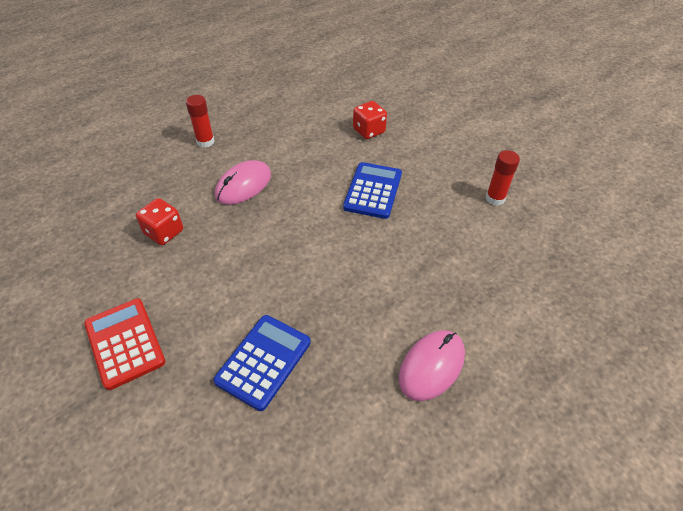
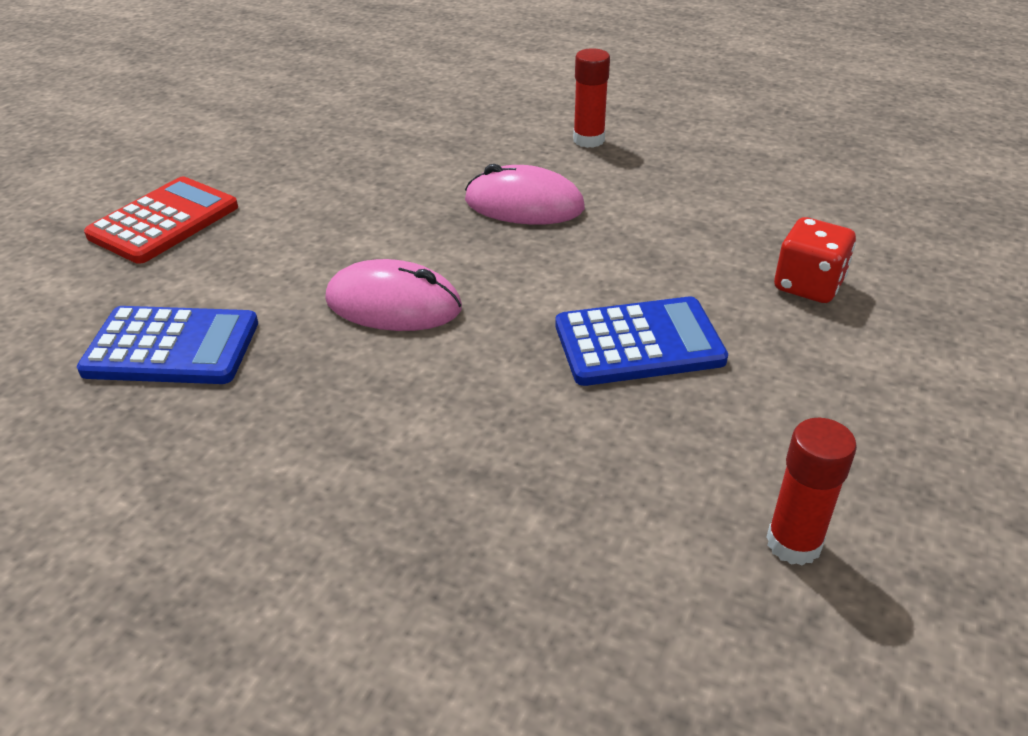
camera: 65 degrees right, 10 degrees down
(164, 232) = (373, 177): red dice -> none
(431, 366) = (228, 558): pink mouse -> pink mouse (393, 304)

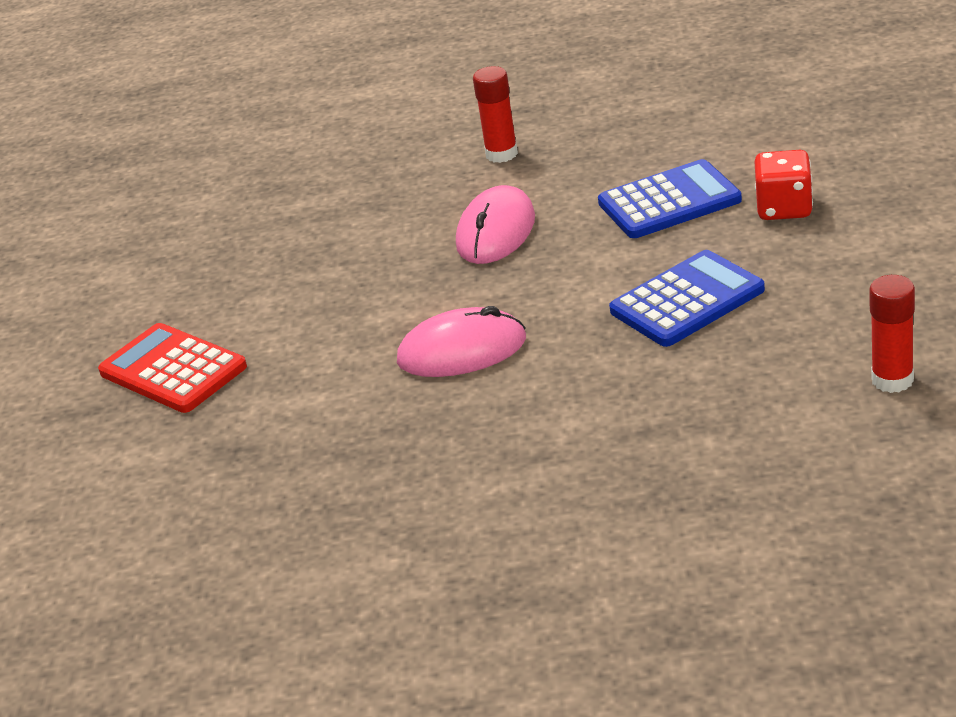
camera: 20 degrees left, 5 degrees down
(164, 221) = (173, 370): red calculator -> red calculator turned 60 degrees counterclockwise
(172, 347) = (306, 454): blue calculator -> blue calculator (669, 202)
(524, 204) = (496, 231): pink mouse -> pink mouse turned 60 degrees counterclockwise

